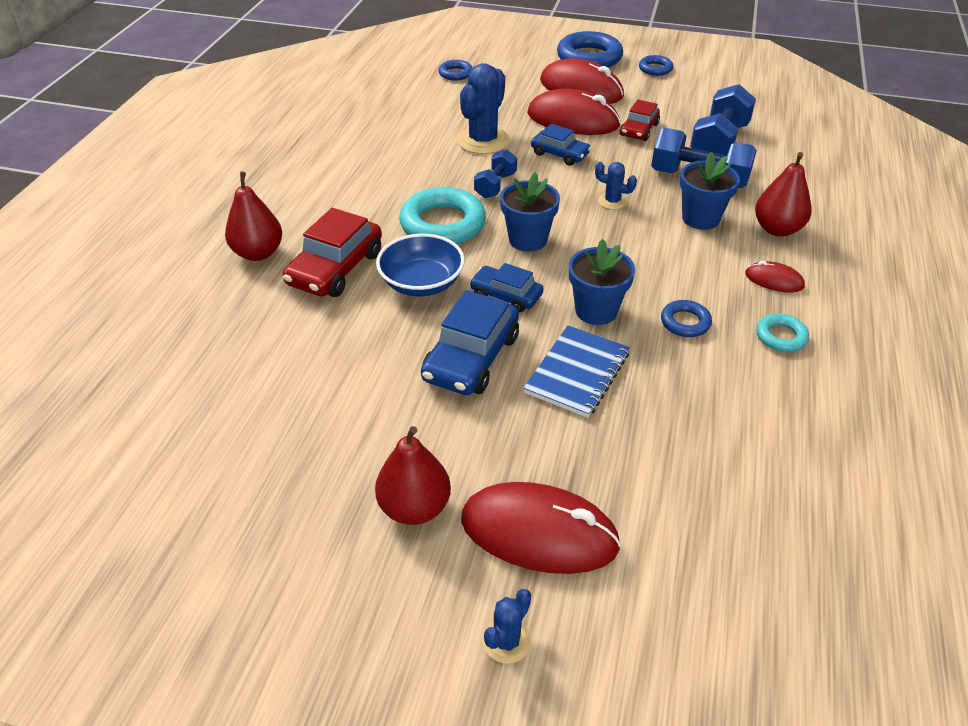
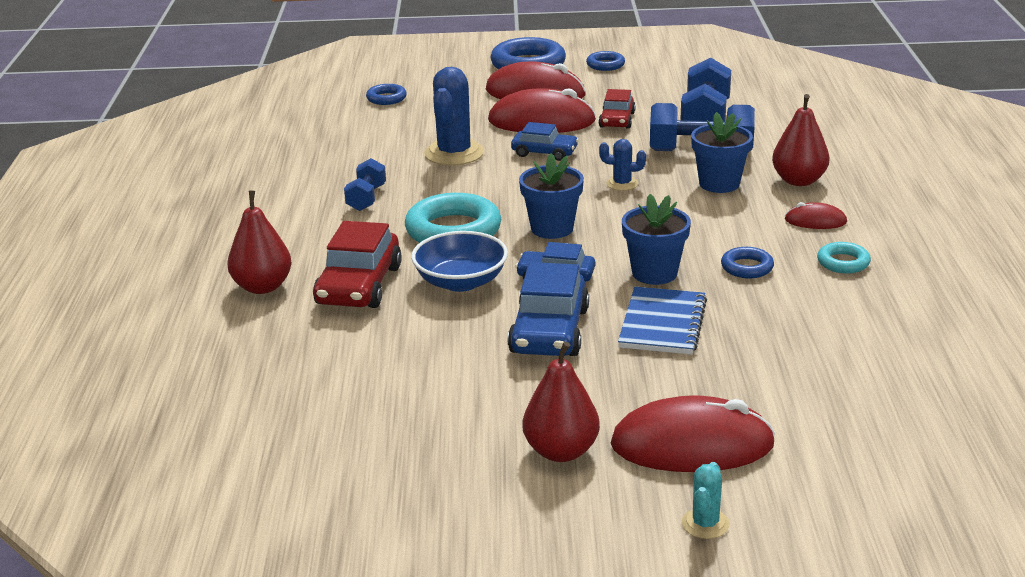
camera: 15 degrees left, 15 degrees down
(495, 185) = (491, 189): blue dumbbell -> blue dumbbell (366, 198)
(507, 641) = (705, 524): blue cactus -> turquoise cactus

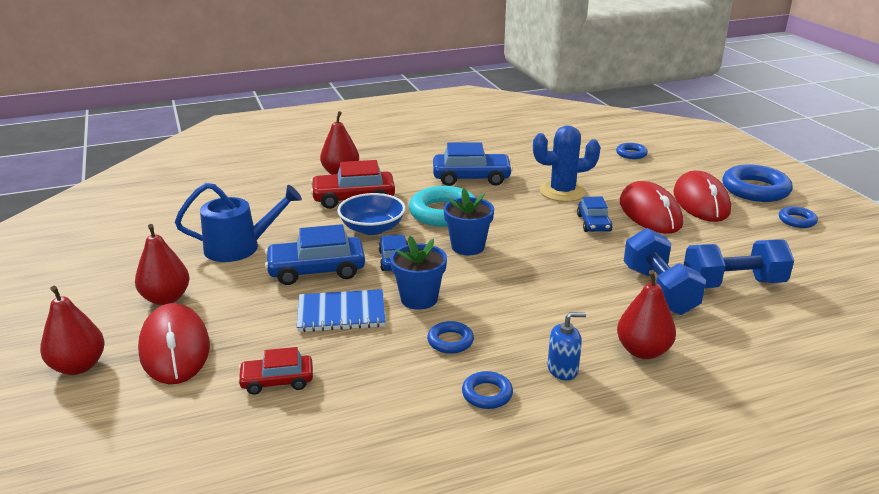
camera: 70 degrees right, 0 degrees up
(366, 198) = (471, 178): blue dumbbell -> blue car
(446, 386) = (239, 247): none -> blue watering can
(617, 120) = (685, 243): red car -> red car (277, 381)
(622, 184) = (564, 263): blue cactus -> none
(705, 524) = (78, 366): turquoise cactus -> red pear
(719, 184) = (601, 308): blue flower pot -> none
(815, 221) = (562, 369): red mouse -> blue soap dispenser
(843, 262) = (487, 394): turquoise ring -> blue ring

